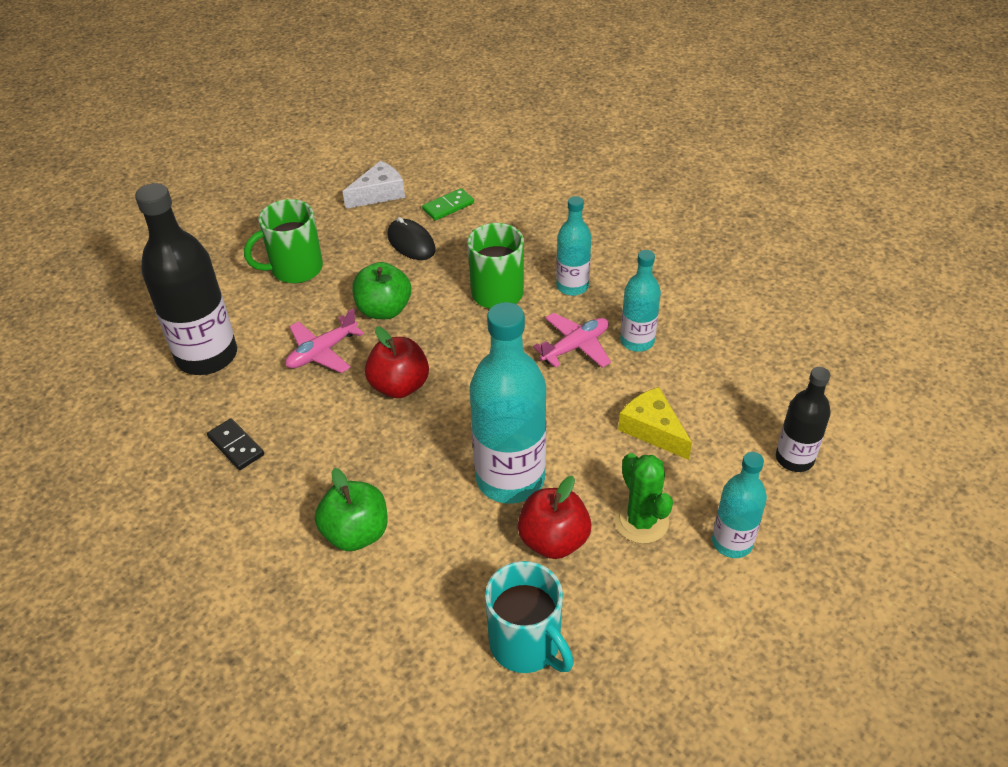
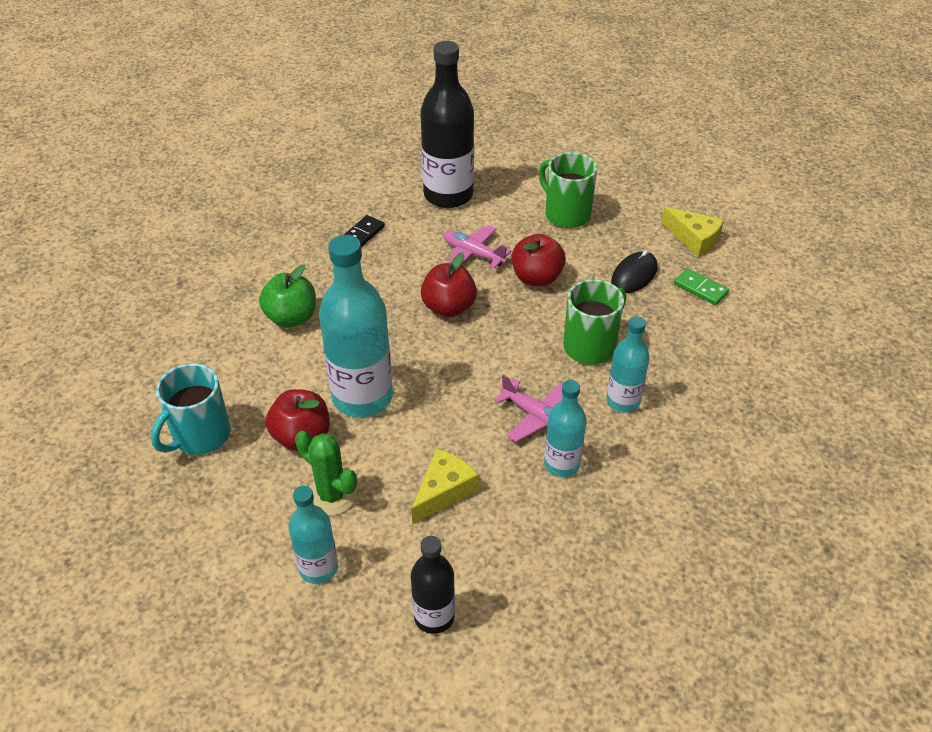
camera: 75 degrees right, 0 degrees up
(379, 194) = (694, 239): white cheese -> yellow cheese
(384, 310) = (536, 278): green apple -> red apple
(641, 521) = (332, 495): green cactus -> green cactus turned 75 degrees clockwise

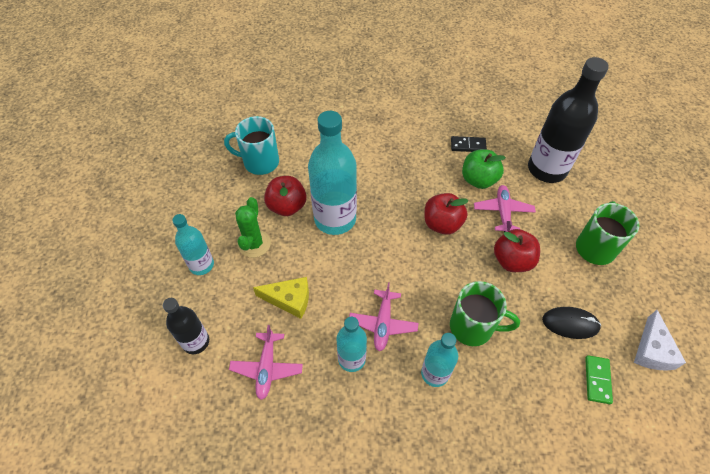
camera: 60 degrees right, 10 degrees up
(291, 317) = (372, 151): green apple -> green apple (478, 180)
(521, 551) = (267, 368): none -> pink plane
(694, 239) = (652, 350): yellow cheese -> white cheese

